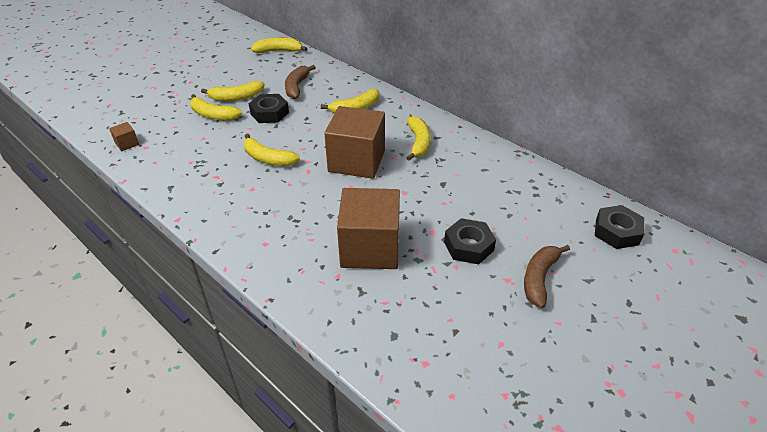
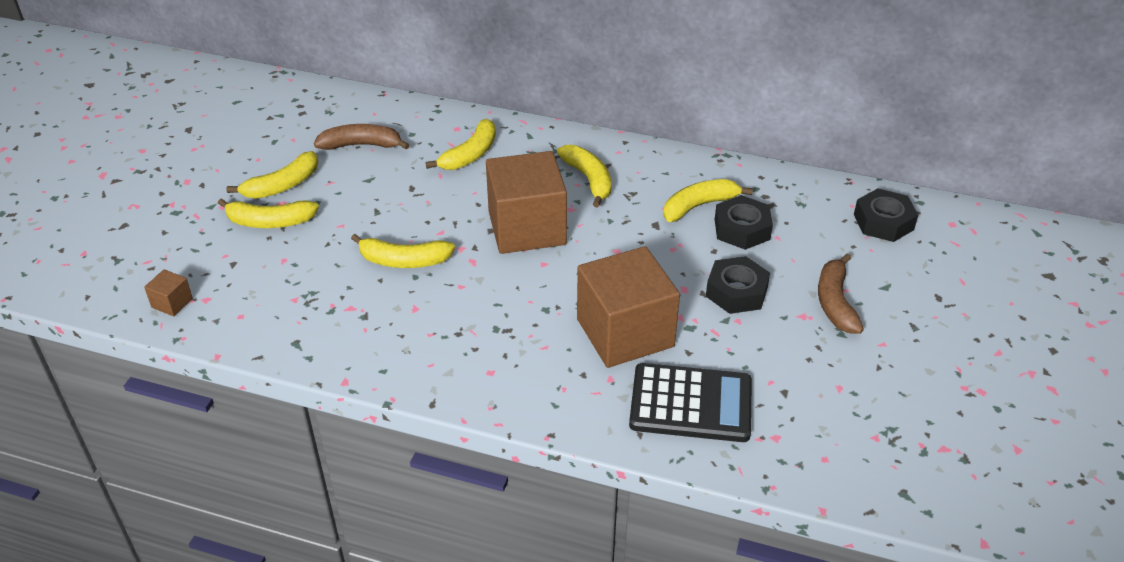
camera: 25 degrees left, 0 degrees up
(269, 113) = (352, 195): black nut -> black nut (742, 229)
(278, 51) = (287, 96): yellow banana -> yellow banana (699, 206)
(297, 87) = (361, 145): brown banana -> brown banana turned 105 degrees clockwise
(380, 314) = (691, 404): none -> black calculator

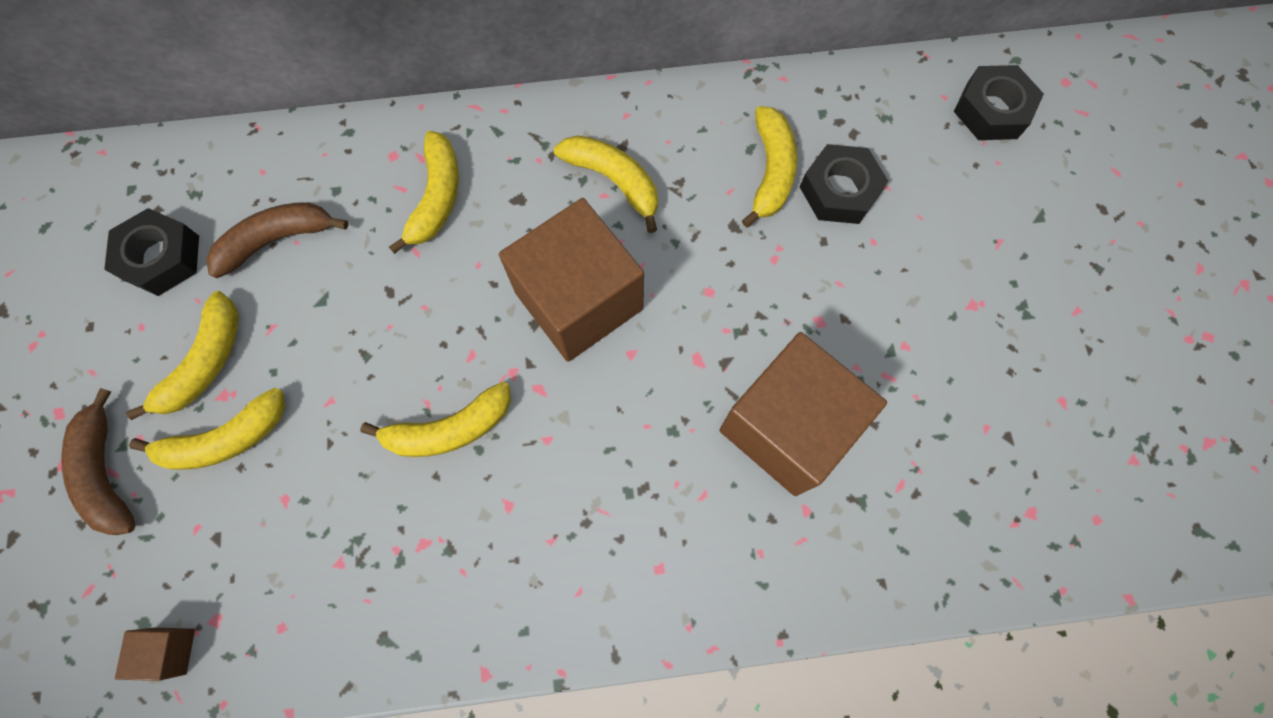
camera: 25 degrees left, 30 degrees up
(691, 404) = (917, 507): black calculator -> none
(699, 206) = (770, 171): yellow banana -> yellow banana turned 150 degrees clockwise
(736, 292) = (882, 299): black nut -> black nut (161, 257)
(835, 302) = (999, 267): brown banana -> brown banana (106, 473)

